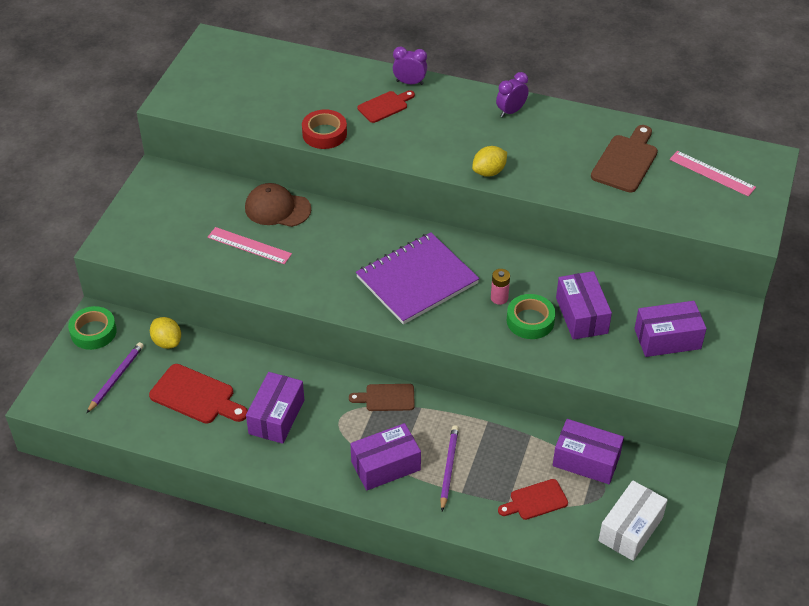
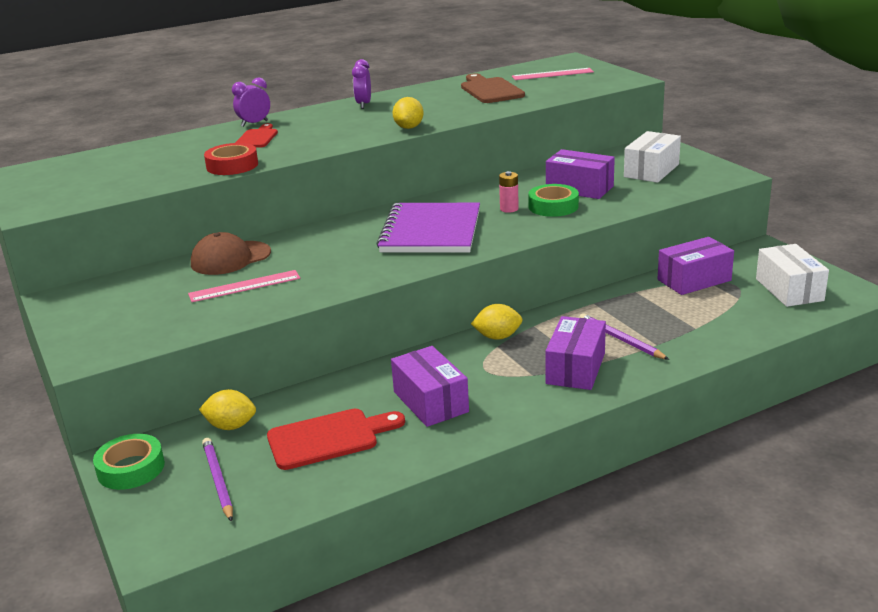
camera: 45 degrees left, 20 degrees down
(386, 398) = (497, 337): brown cutting board -> yellow lemon
(535, 500) = (709, 316): red cutting board -> none
(667, 339) = (651, 170): purple box -> white box

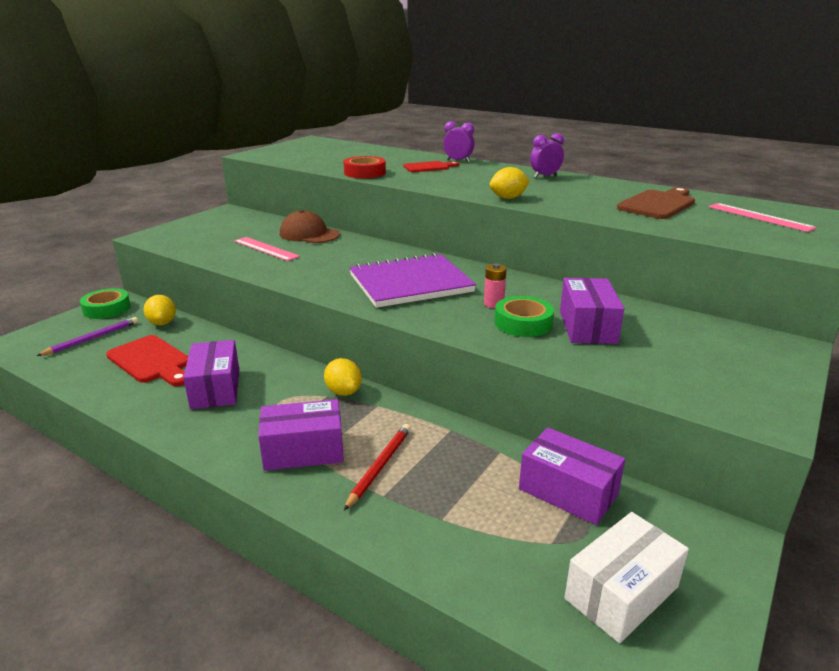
camera: 60 degrees right, 0 degrees up
(430, 402) = (215, 388): purple box -> purple box turned 45 degrees counterclockwise
(621, 339) = (380, 467): purple pencil -> red pencil
(651, 170) = (698, 358): white box -> none

